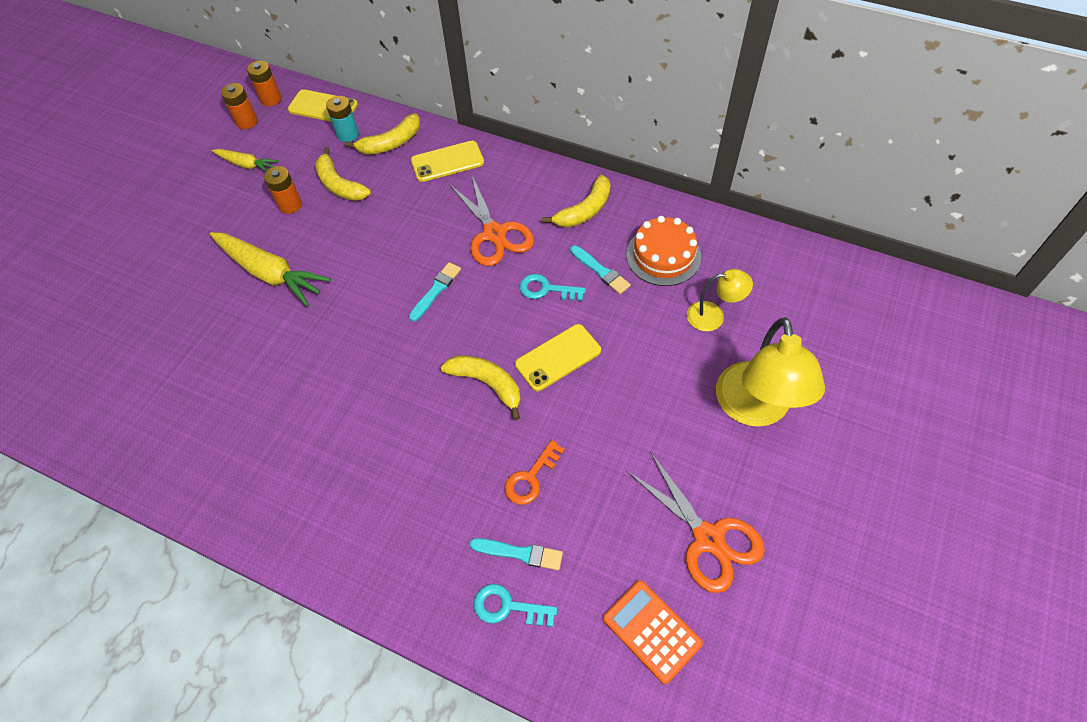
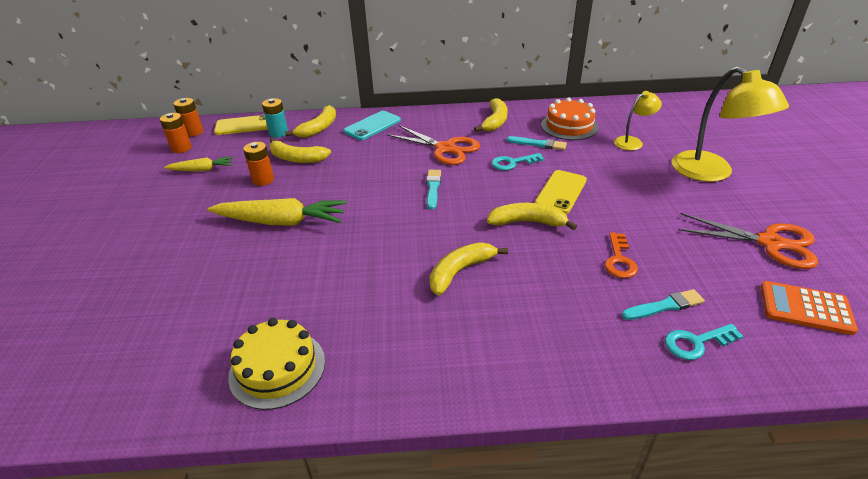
camera: 30 degrees left, 20 degrees down
(167, 444) = (277, 368): none -> yellow cake
(375, 415) = (460, 271): none -> yellow banana
(447, 162) = (372, 126): yellow phone -> turquoise phone

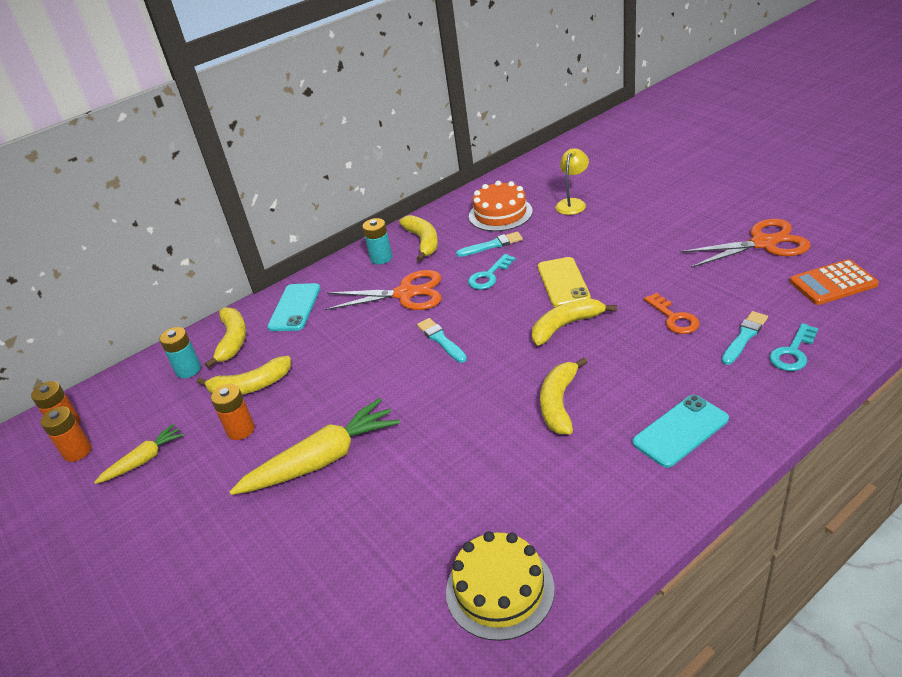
camera: 30 degrees left, 0 degrees up
(244, 125) = (128, 383): yellow phone -> none
(456, 120) = (381, 258): none -> turquoise battery
(526, 344) = (680, 431): none -> turquoise phone
(711, 173) = (664, 203): yellow lamp -> none

